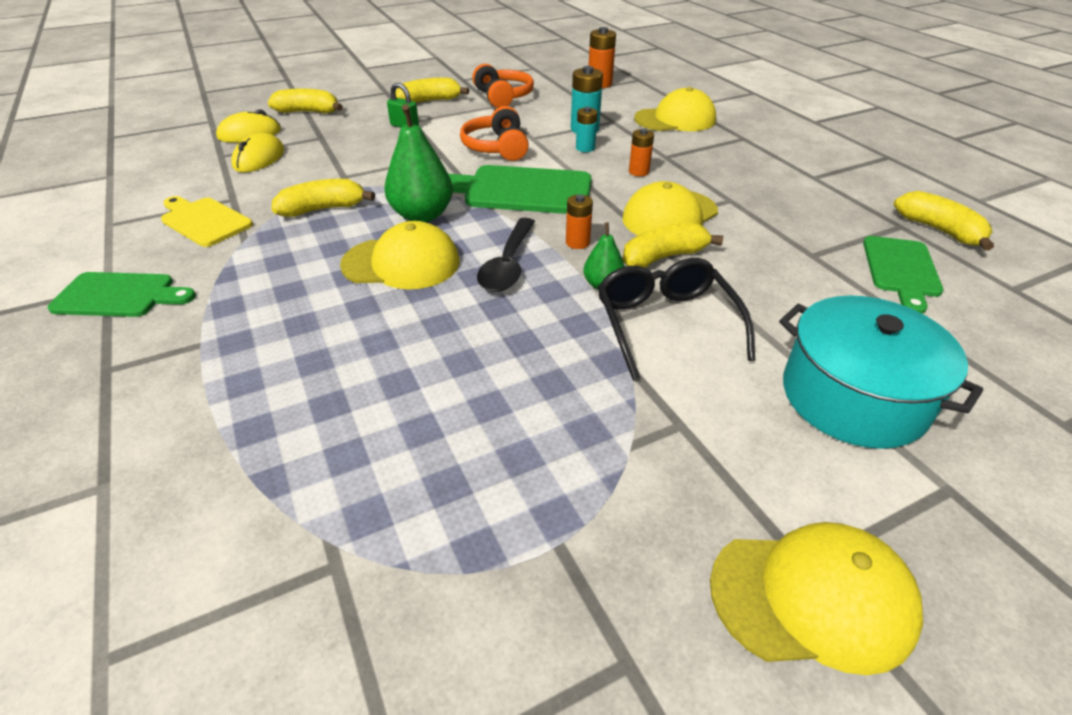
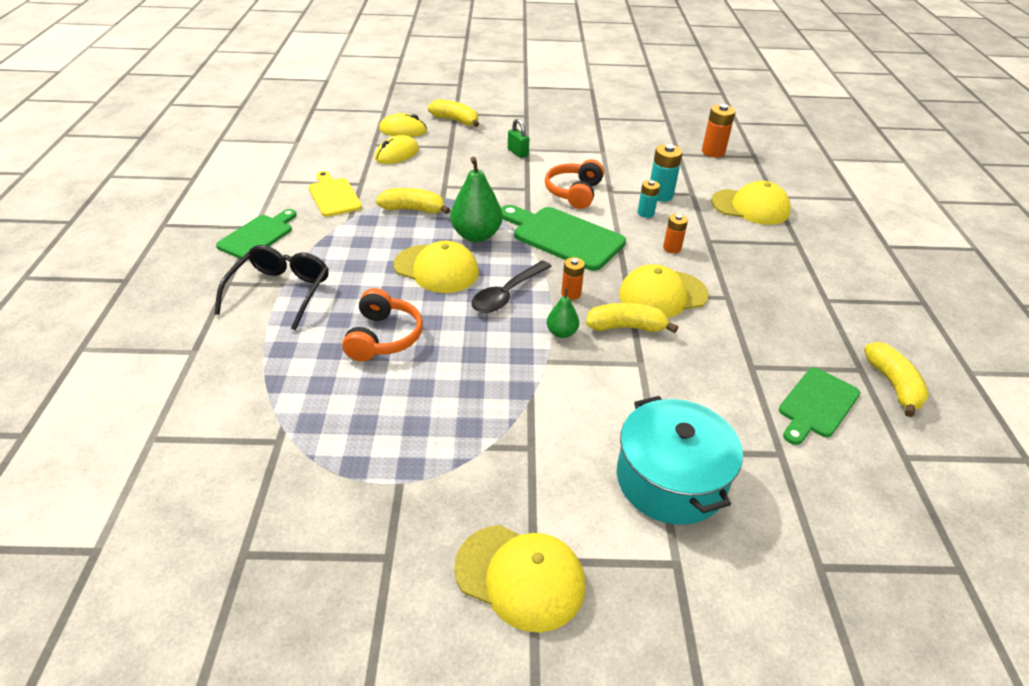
camera: 25 degrees right, 0 degrees up
(119, 295) = (258, 236): green cutting board -> green cutting board turned 90 degrees counterclockwise
(430, 101) = (554, 133): yellow banana -> none
(503, 97) = (617, 144): orange headphones -> orange headphones (383, 337)
(665, 323) = (582, 377): black glasses -> black glasses (280, 292)

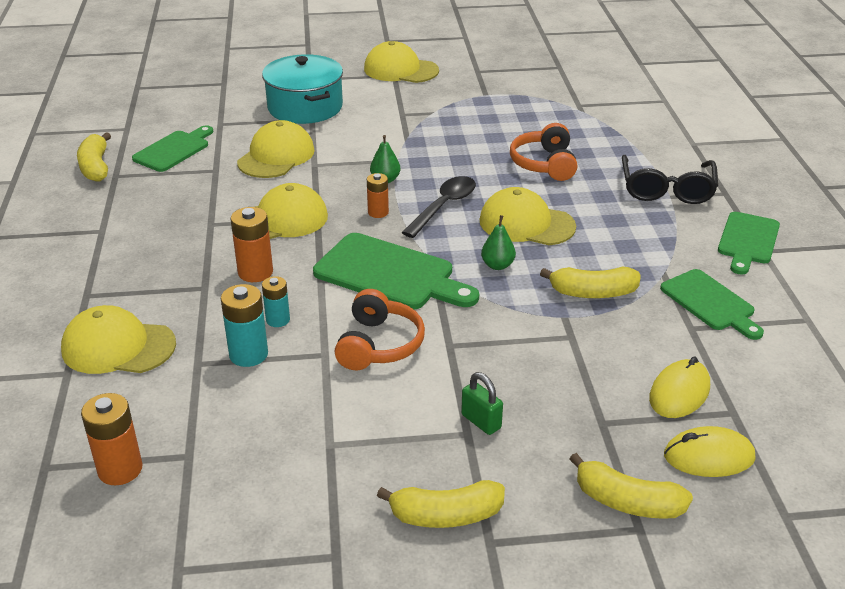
camera: 175 degrees right, 5 degrees down
(334, 196) = (710, 303): yellow cutting board -> green cutting board
(476, 235) = (497, 265): green pear -> green pear, size x0.54
(626, 327) = (323, 189): yellow banana -> yellow banana (446, 515)
(672, 248) = (255, 272): orange battery -> orange battery, size x1.55
(688, 381) = (276, 156): none -> yellow cap

